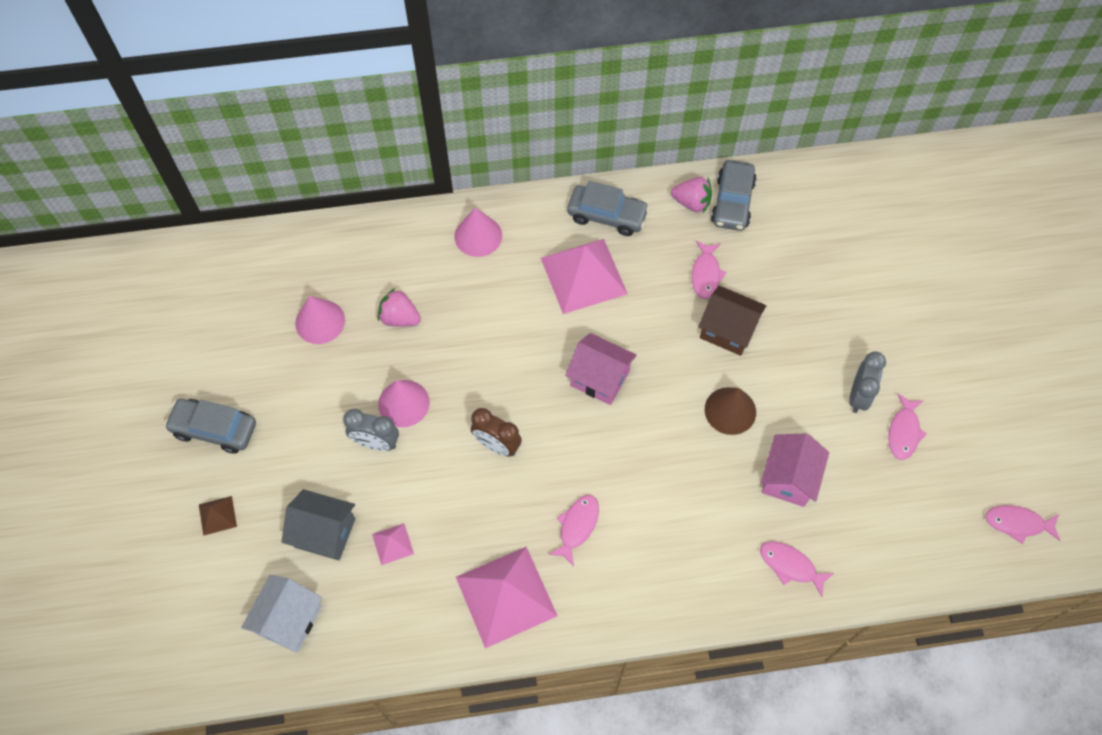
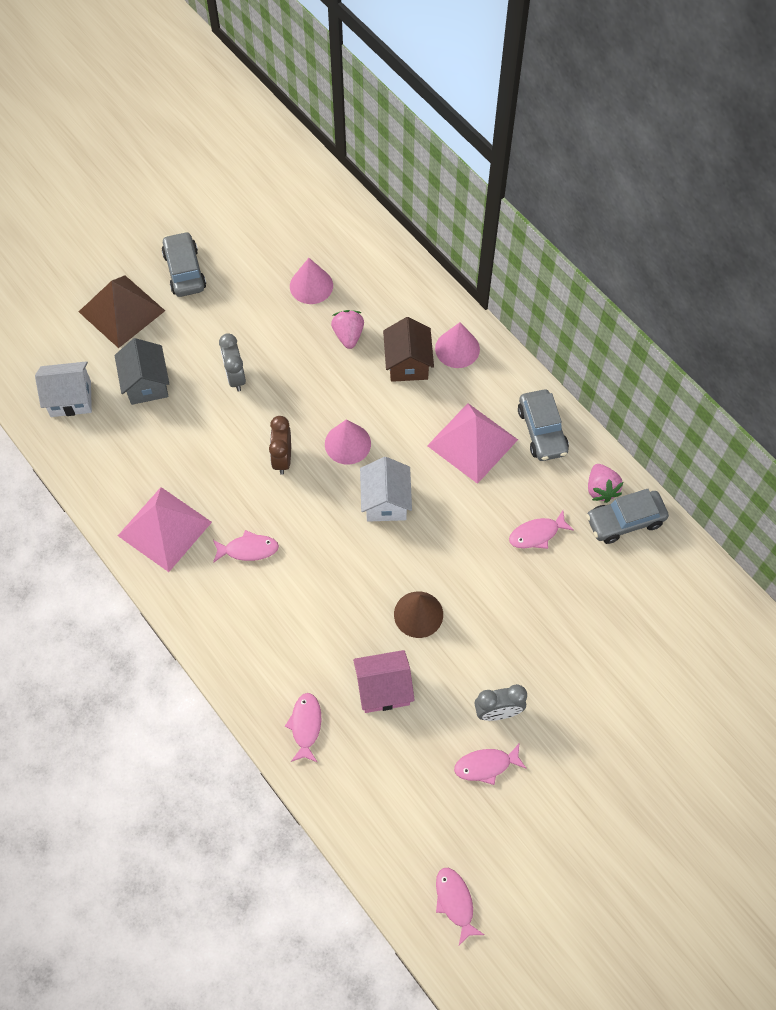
camera: 60 degrees right, 0 degrees up
(217, 515) = (122, 311): brown pyramid -> brown pyramid, size x2.25
(393, 544) = (163, 432): pink pyramid -> none
(403, 403) = (278, 377): pink cone -> pink cone (347, 443)
(599, 378) = (385, 501): pink house -> white house
(727, 330) = (493, 577): brown house -> brown house (408, 363)

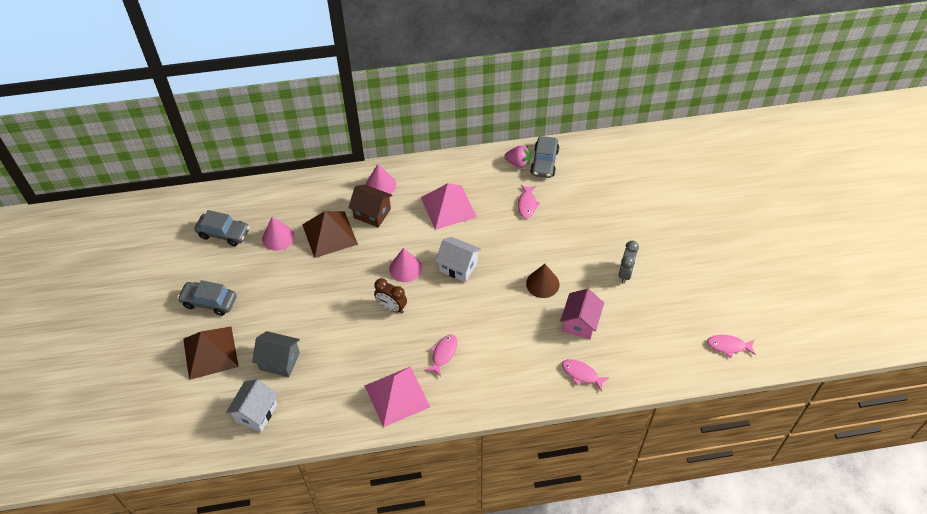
camera: 60 degrees left, 10 degrees down
(235, 377) = (313, 307): grey clock -> none
(348, 335) = (329, 234): pink strawberry -> brown pyramid
(486, 765) = (654, 294): pink fish -> none
(542, 431) = (463, 171): grey car -> grey car (224, 233)

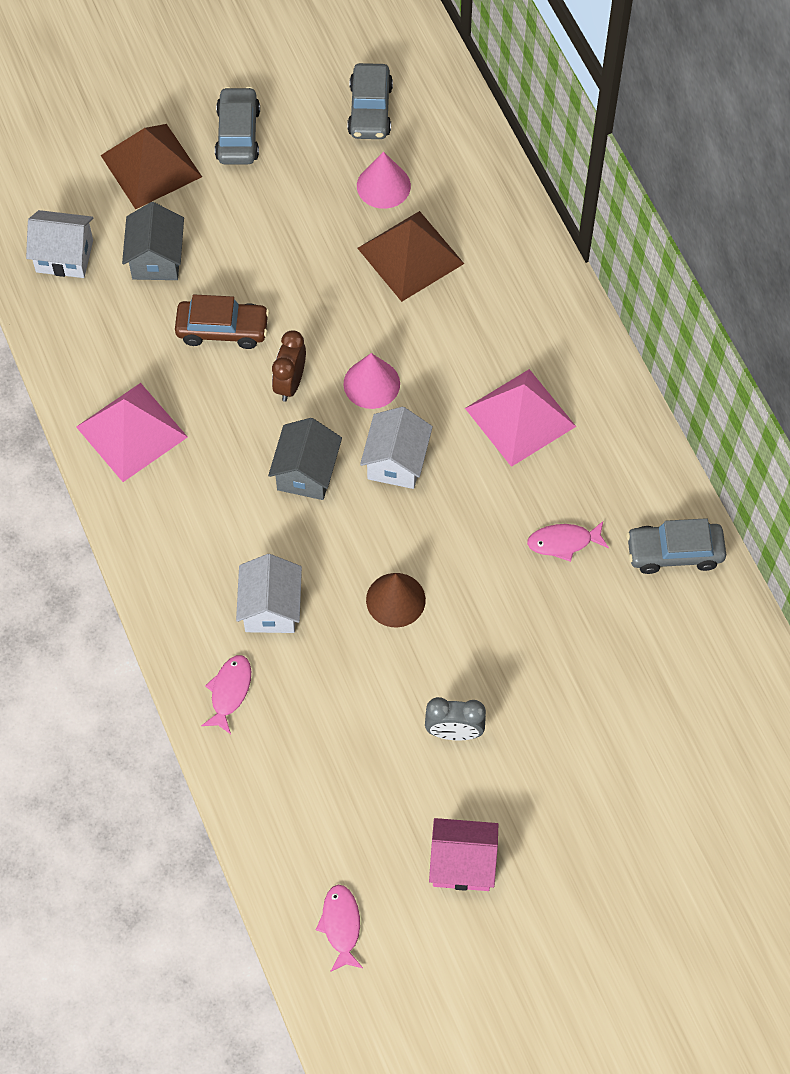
camera: 75 degrees right, 10 degrees up
(343, 335) = (222, 329): none -> brown car
(372, 213) = (471, 305): brown house -> none
(380, 185) = (536, 301): pink cone -> none
(443, 354) = (221, 478): pink fish -> none
(452, 310) = (306, 473): none -> grey house
(518, 163) = (657, 508): pink strawberry -> none
(533, 344) = (271, 608): none -> white house
(580, 323) = (330, 673): pink house -> pink house (462, 863)

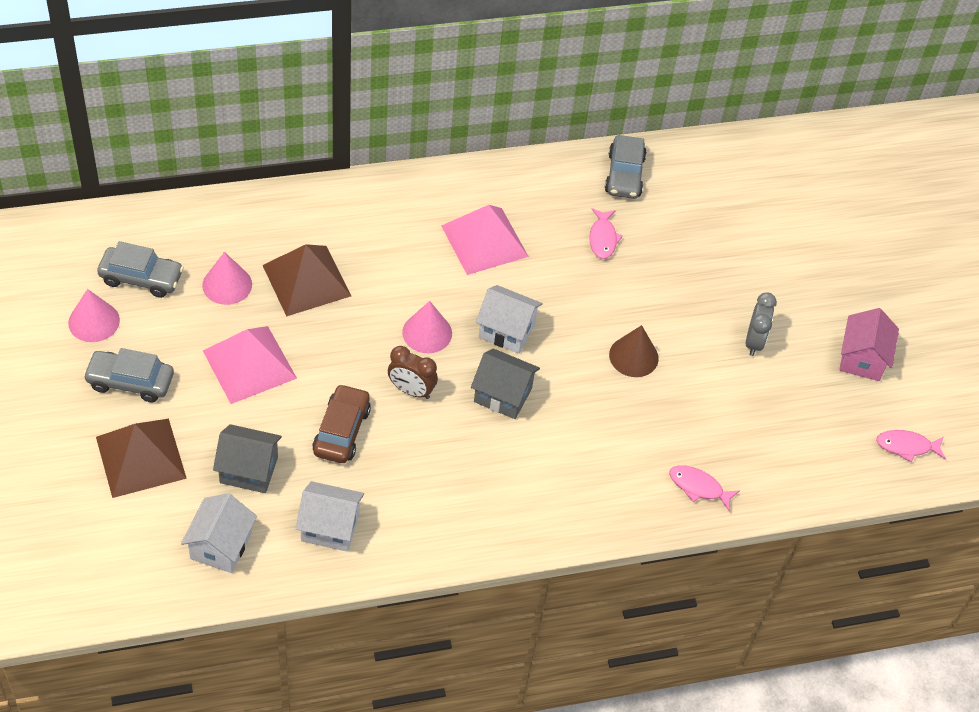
camera: 85 degrees left, 10 degrees down
(131, 432) = (430, 520): pink pyramid -> pink pyramid (249, 364)
(271, 608) = (626, 444): white house -> white house (330, 527)
(303, 85) = (94, 321): none -> pink cone

